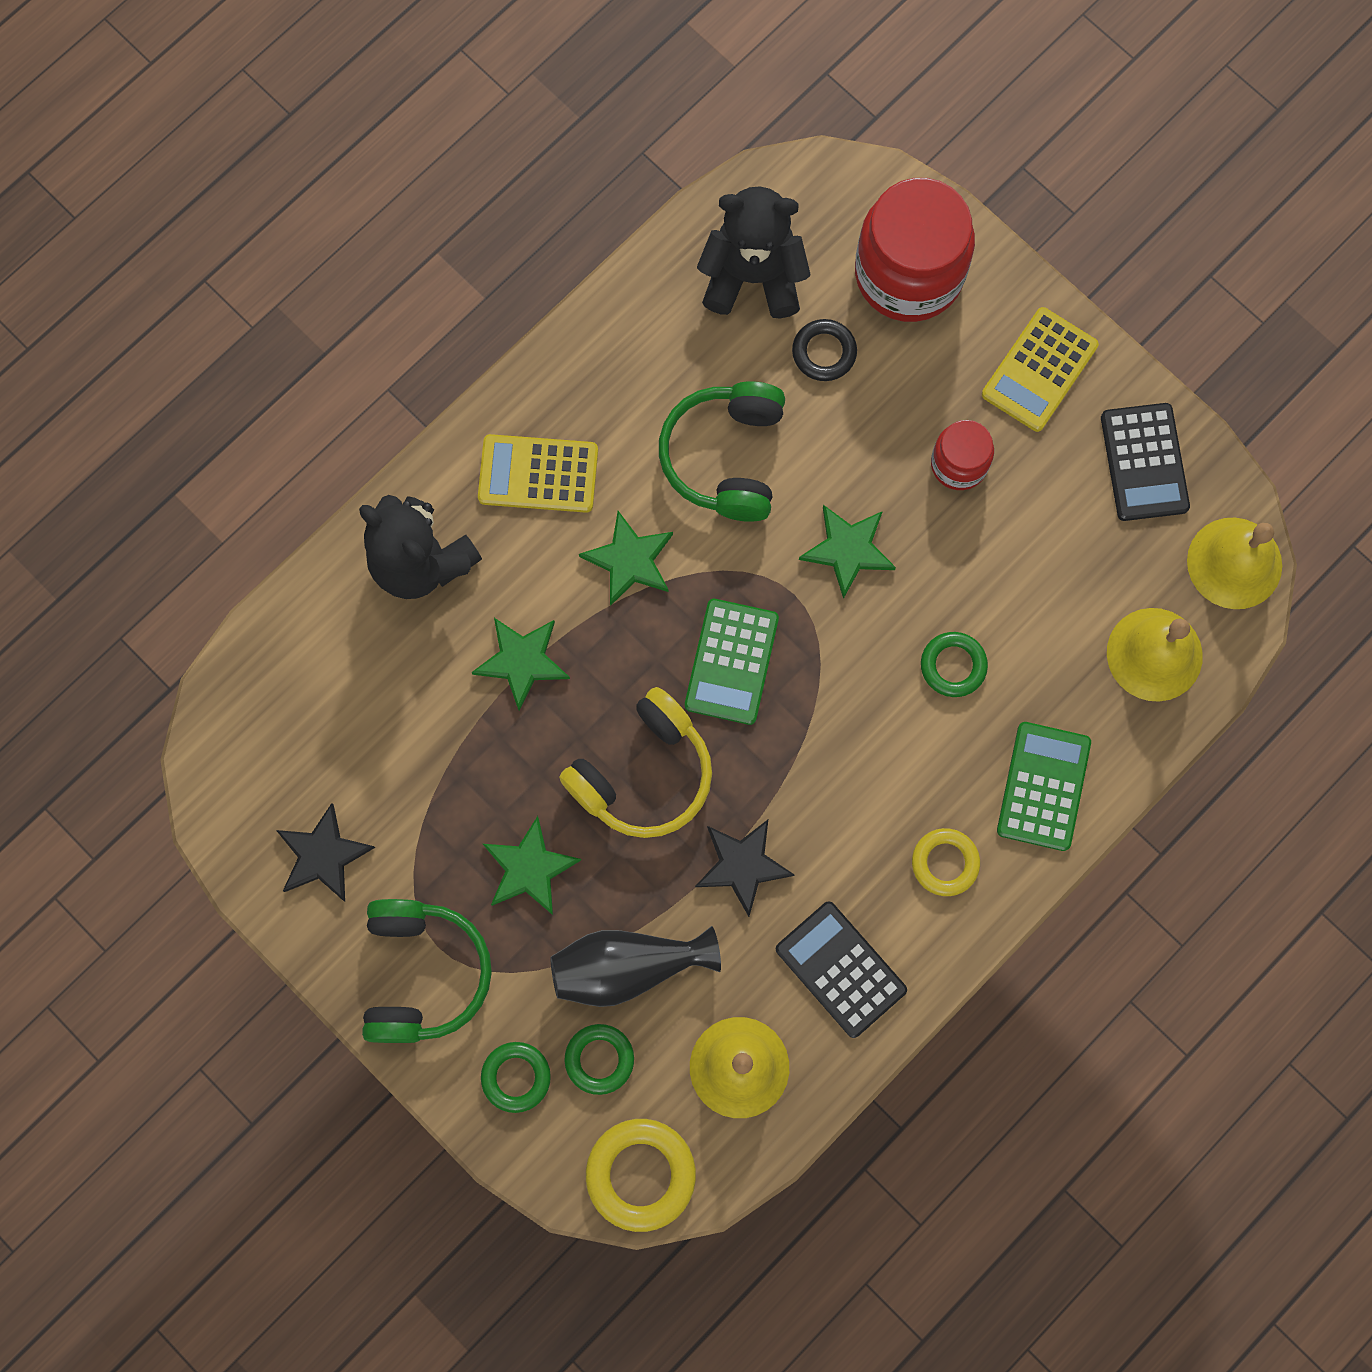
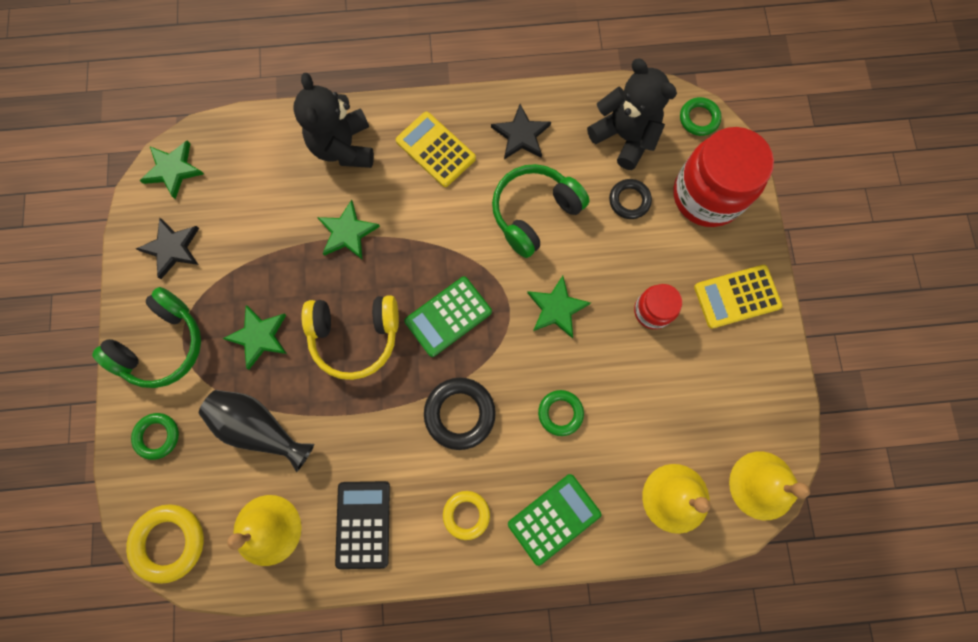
camera: 40 degrees right, 0 degrees up
(599, 1059) = (204, 463): green ring -> green ring (699, 118)
(630, 560) = (443, 225): green star -> green star (173, 169)
(742, 865) = (362, 425): black star -> black star (521, 135)
(841, 760) = (460, 413): none -> black ring
(1144, 462) = (755, 390): black calculator -> none

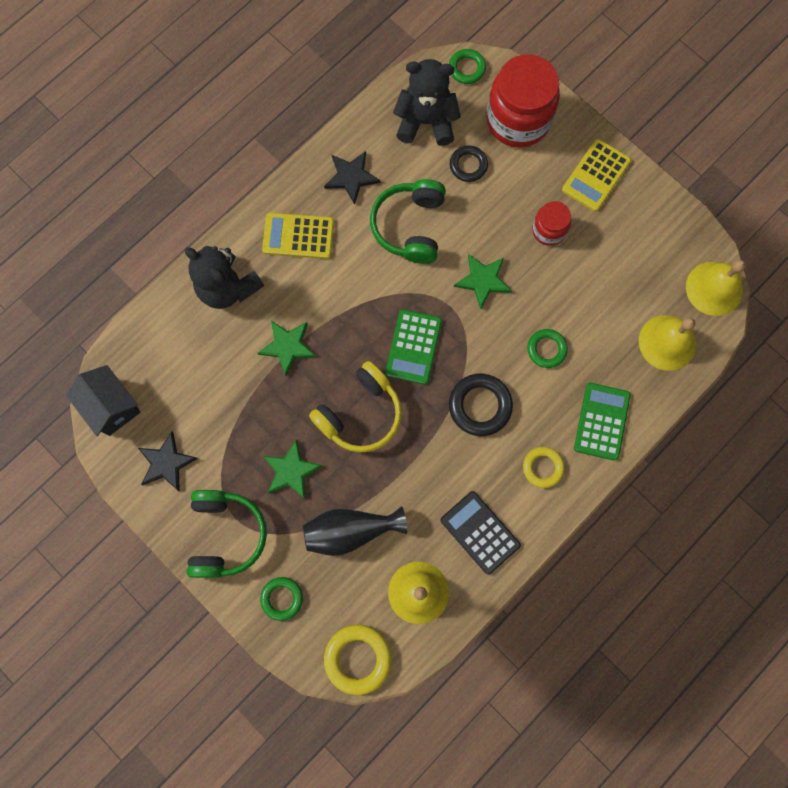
camera: 40 degrees left, 0 degrees up
(173, 169) = (112, 406): green star -> black house

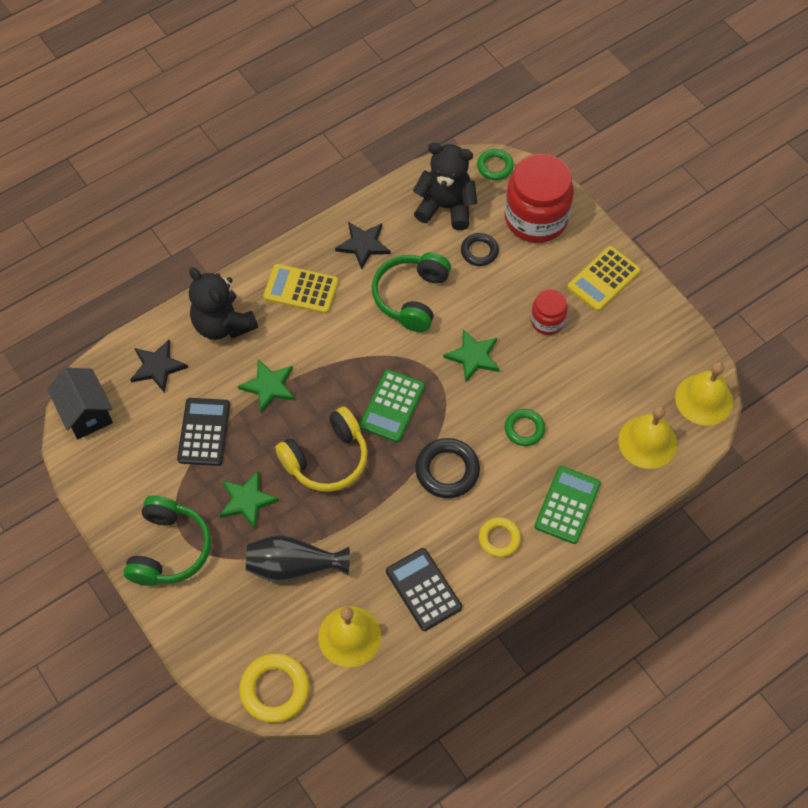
camera: 10 degrees right, 15 degrees down
(166, 463) = (127, 473): black star -> black star (157, 367)
(233, 406) = (204, 432): none -> black calculator
(282, 598) = (211, 618): green ring -> none

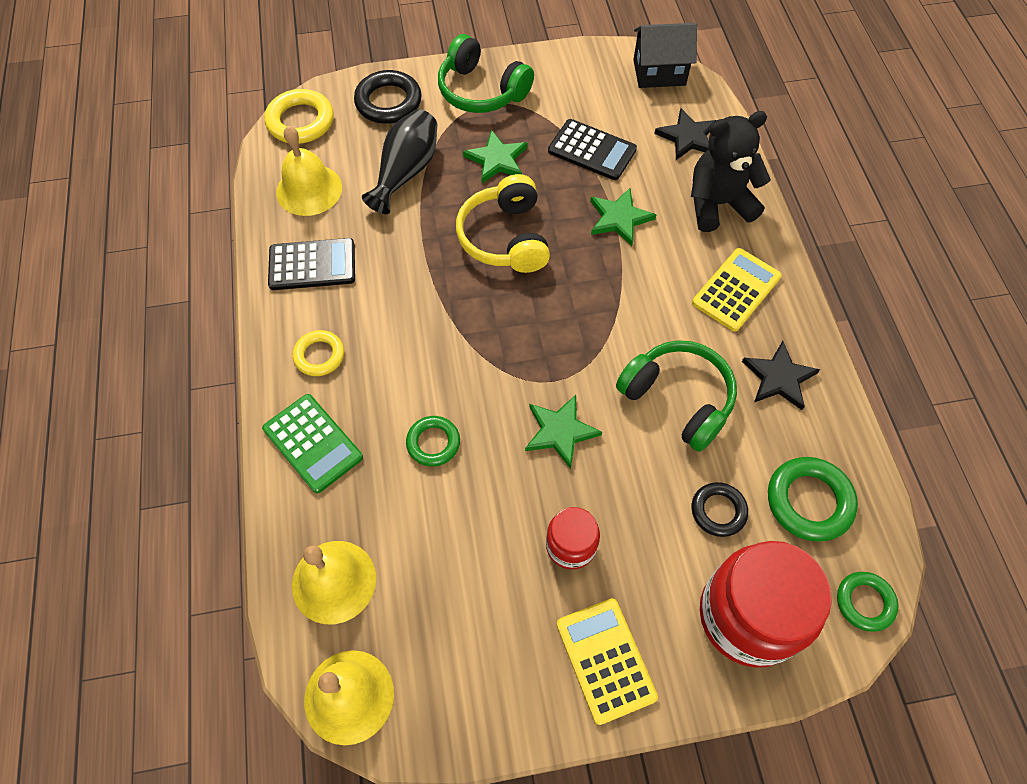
camera: 115 degrees right, 0 degrees up
(392, 406) = (536, 320): green calculator -> none
(446, 207) = (809, 501): black teddy bear -> green ring
(447, 470) = (428, 340): black ring -> black ring (388, 102)

